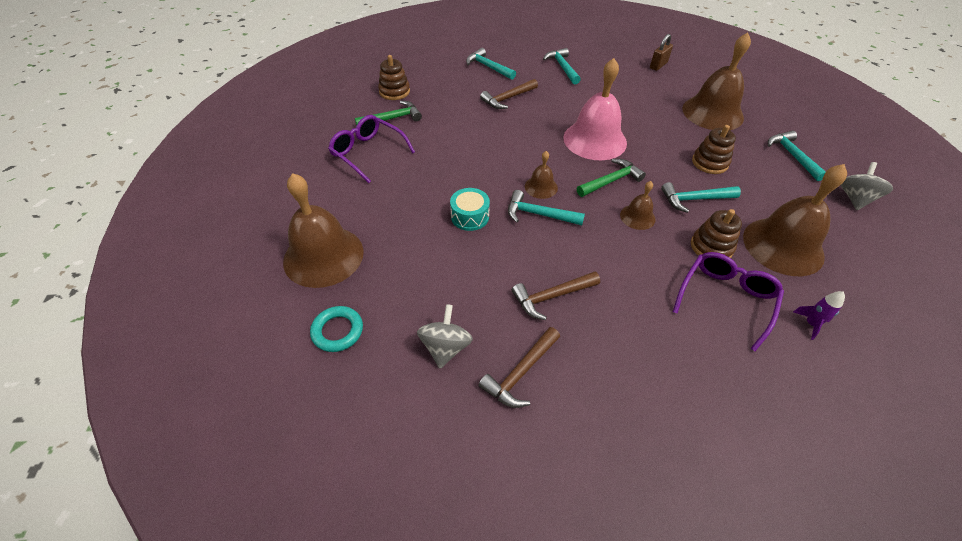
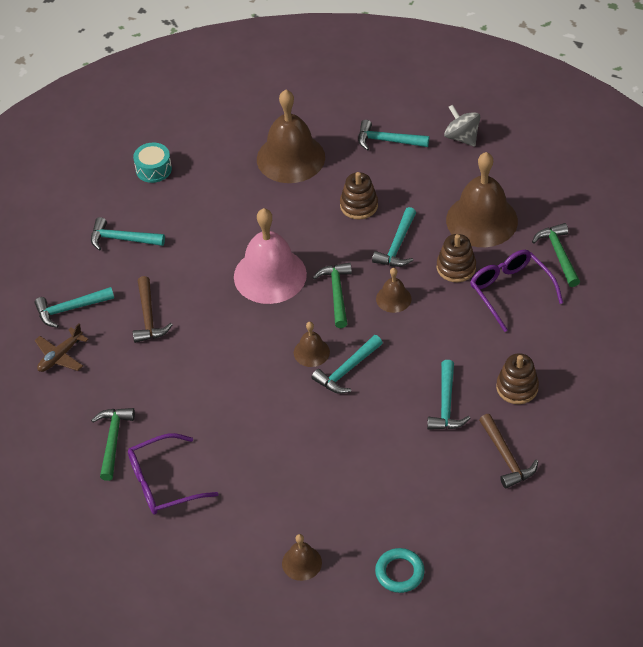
camera: 60 degrees left, 0 degrees up
(323, 256) = (301, 563): brown bell -> brown bell, size x0.48
(394, 91) = (57, 421): brown stacking toy -> brown stacking toy (517, 387)
(445, 347) = (457, 499): grey spinning top -> none
(448, 75) = (60, 356): none -> brown plane
(470, 216) = (317, 426): turquoise drum -> turquoise drum (153, 169)
(551, 297) = (446, 404): brown hammer -> turquoise hammer
(658, 65) = (180, 152): brown padlock -> none
(811, 324) = (558, 254): purple rocket -> green hammer

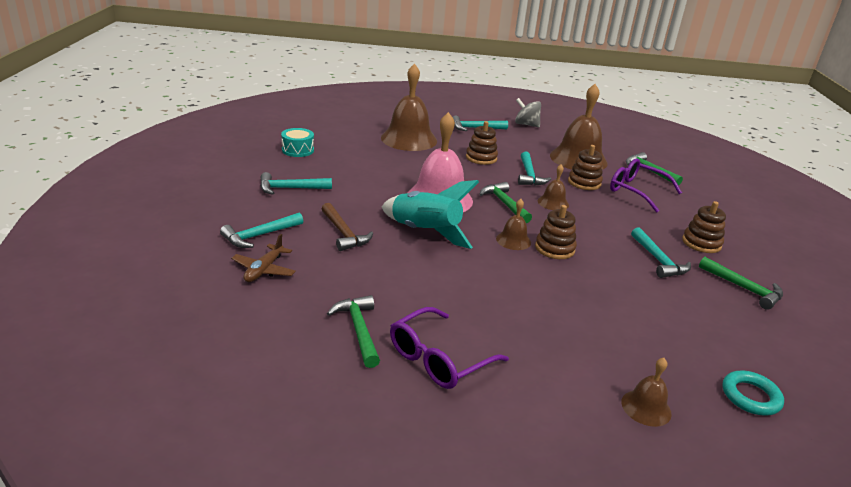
camera: 25 degrees left, 20 degrees down
(228, 326) = (425, 232): none -> turquoise rocket
(347, 370) = (554, 248): turquoise hammer -> brown stacking toy
(506, 457) = (744, 288): brown hammer -> green hammer

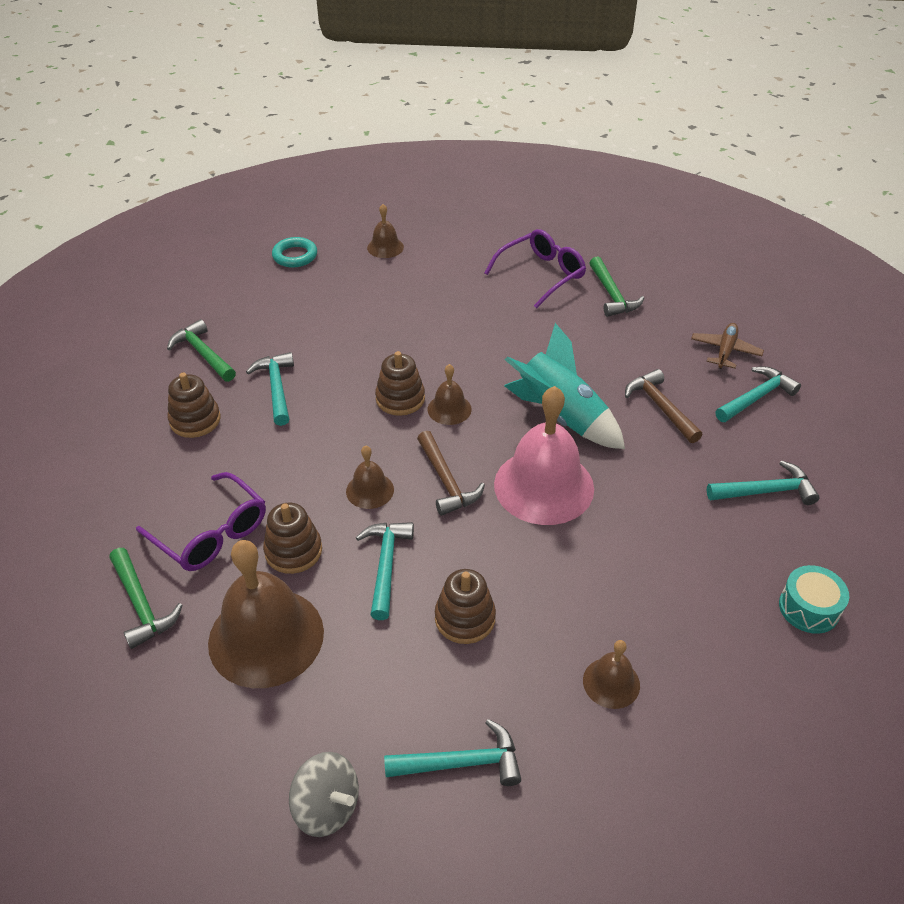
camera: 175 degrees left, 15 degrees up
(409, 139) = (611, 682): brown bell -> brown bell, size x0.48
(504, 204) = (446, 481): green hammer -> brown hammer

